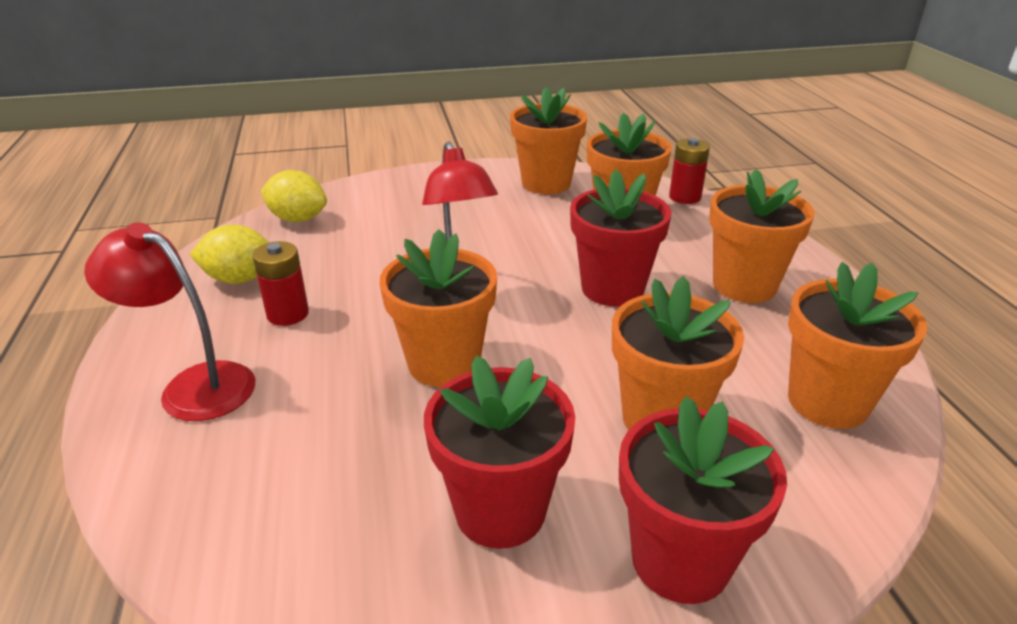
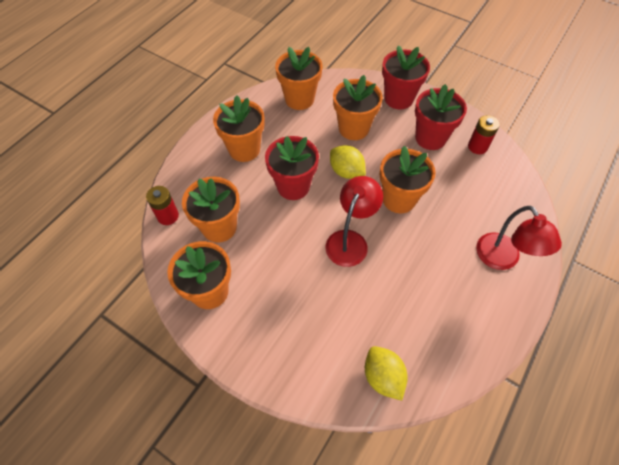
camera: 135 degrees left, 25 degrees up
(240, 279) = (450, 330): yellow lemon -> yellow lemon (346, 171)
(288, 314) = (441, 278): red battery -> red battery (477, 147)

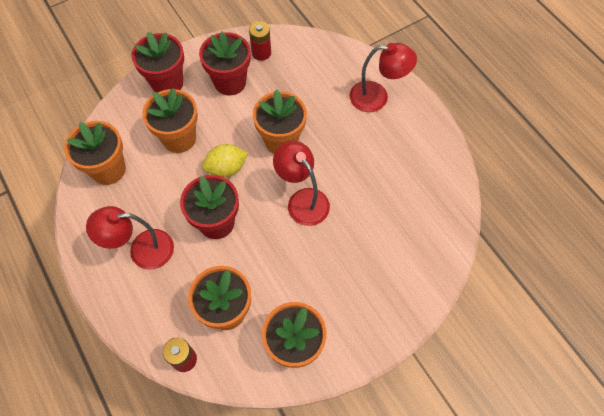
camera: 65 degrees left, 5 degrees up
(244, 149) = (142, 250): orange flower pot -> red lamp
(383, 377) = (436, 233): yellow lemon -> none

